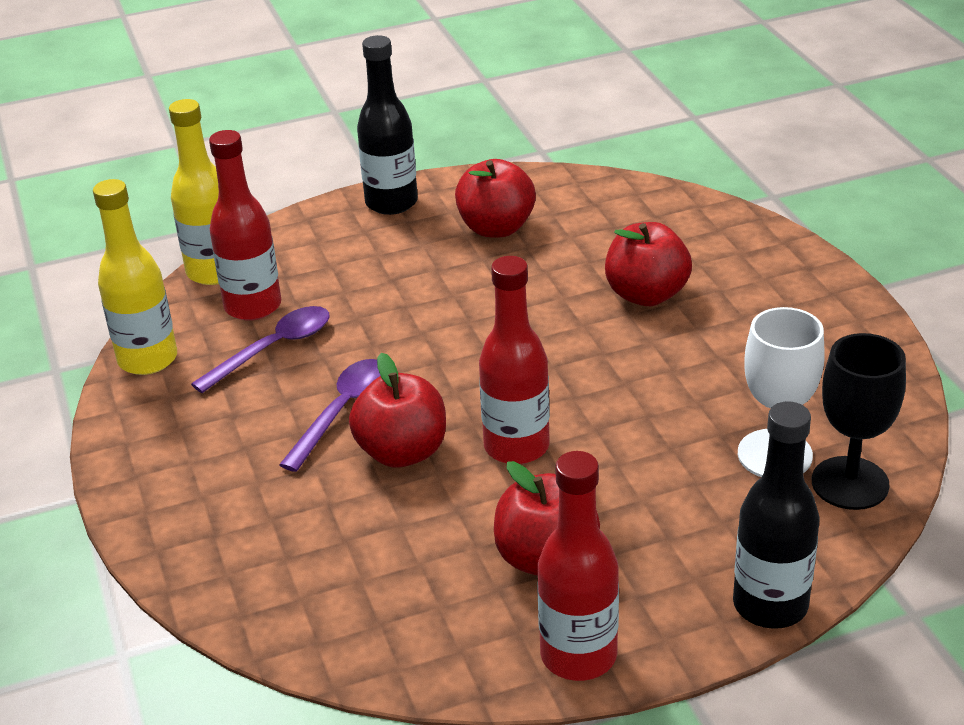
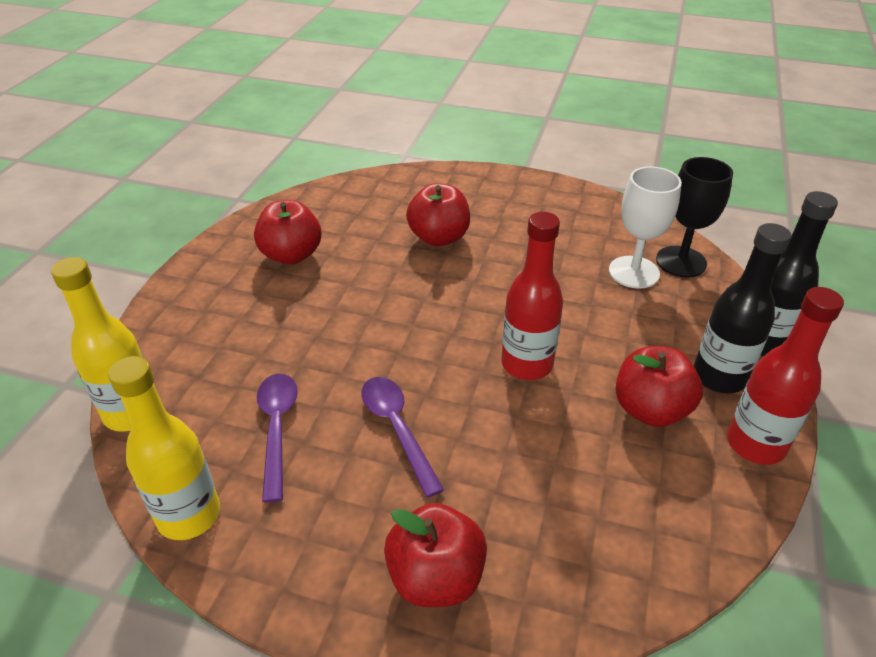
camera: 55 degrees left, 5 degrees up
(253, 306) = (209, 413): red bottle -> none
(391, 203) = (193, 282): black bottle -> black bottle (719, 377)
(402, 452) = (477, 421): red apple -> red apple (436, 577)

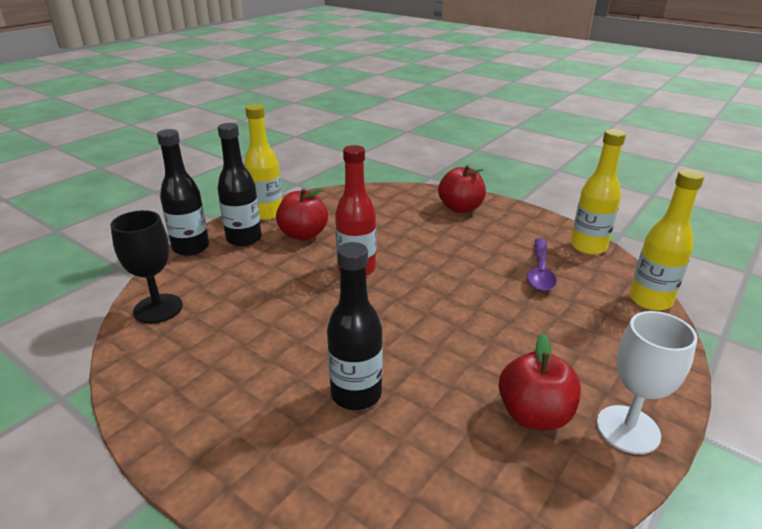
camera: 160 degrees left, 10 degrees down
(397, 429) = (461, 256): purple spoon -> none
(439, 238) = (356, 394): red apple -> black bottle
(634, 272) = (208, 309): white goblet -> white goblet (628, 429)
(755, 444) = (267, 213): red bottle -> yellow bottle

